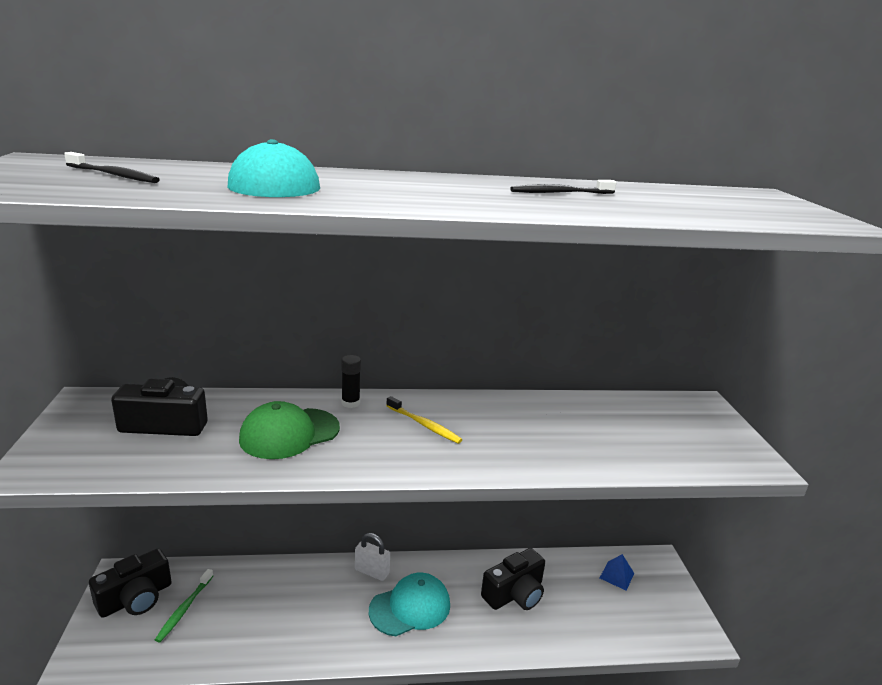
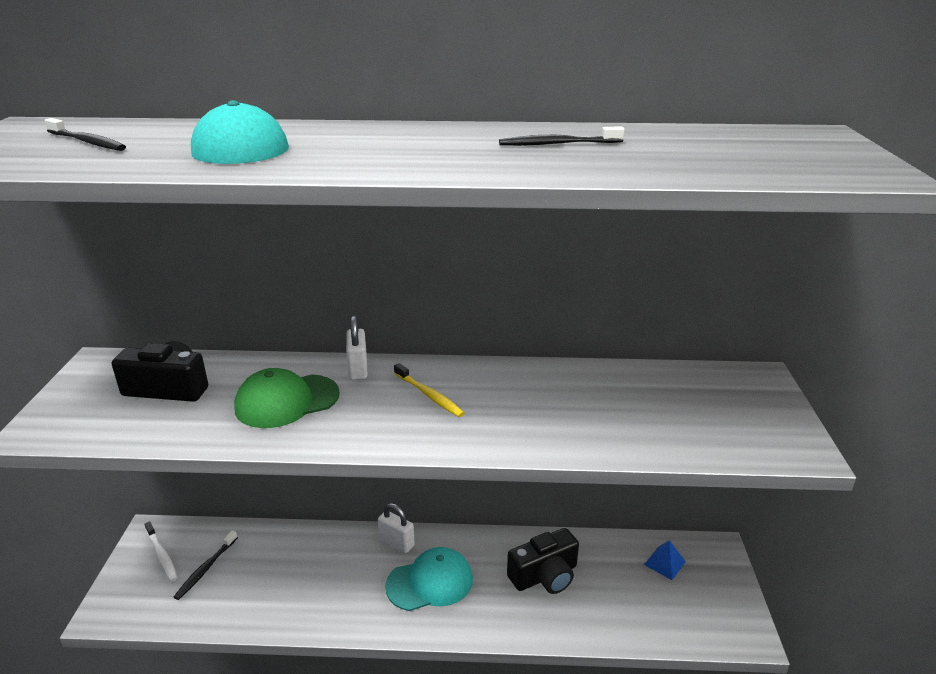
camera: 10 degrees right, 5 degrees up
(136, 598) = (162, 555): black camera -> white toothbrush
(184, 609) = (205, 569): green toothbrush -> black toothbrush
(350, 403) = (358, 369): black glue stick -> white padlock

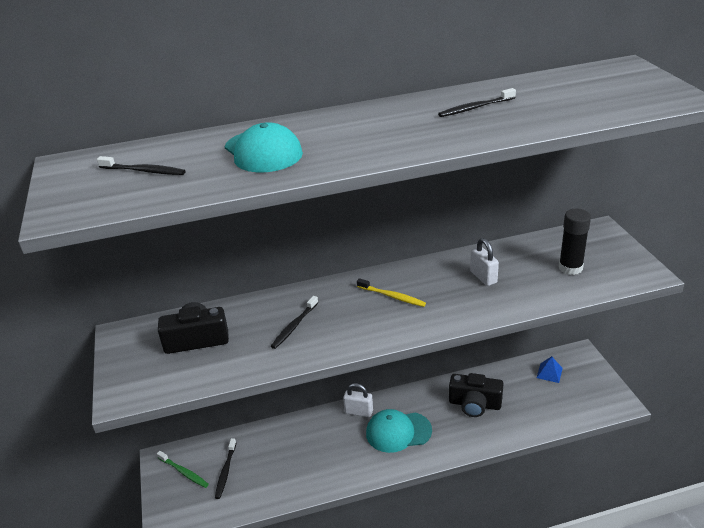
camera: 15 degrees left, 5 degrees up
(162, 555) = (184, 472): white toothbrush -> green toothbrush
(286, 401) = (294, 326): green cap -> black toothbrush
(358, 369) = (328, 290): white padlock -> white padlock (483, 277)
(430, 582) = (398, 432): turquoise cap -> turquoise cap turned 150 degrees counterclockwise
(545, 575) = (474, 404): black camera -> black camera turned 60 degrees clockwise
(690, 416) = (570, 268): none -> black glue stick

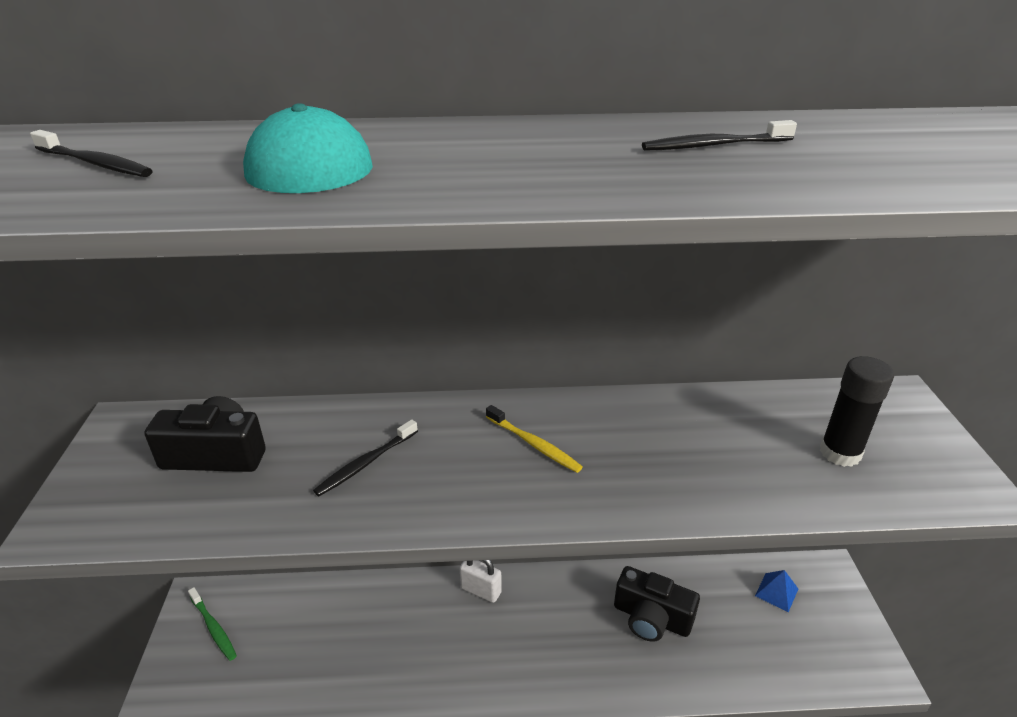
camera: 10 degrees right, 0 degrees up
(225, 471) = (267, 641): black toothbrush -> none
(398, 432) = (527, 637): turquoise cap -> none
(483, 277) = (689, 440): white padlock -> none

